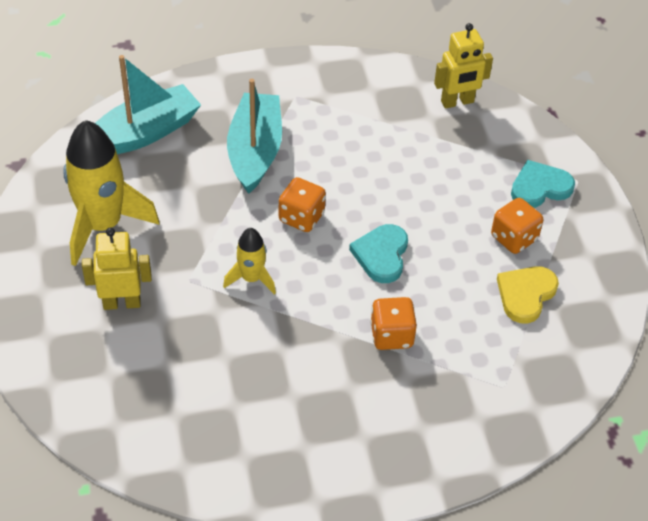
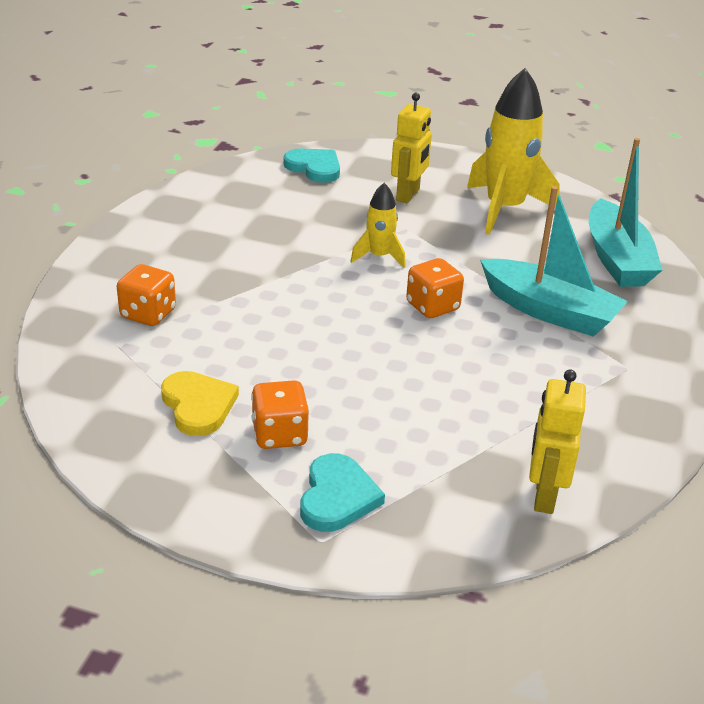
camera: 120 degrees right, 15 degrees down
(381, 255) = (341, 335): turquoise heart -> turquoise heart (314, 168)
(392, 335) = (241, 303): orange dice -> orange dice (148, 314)

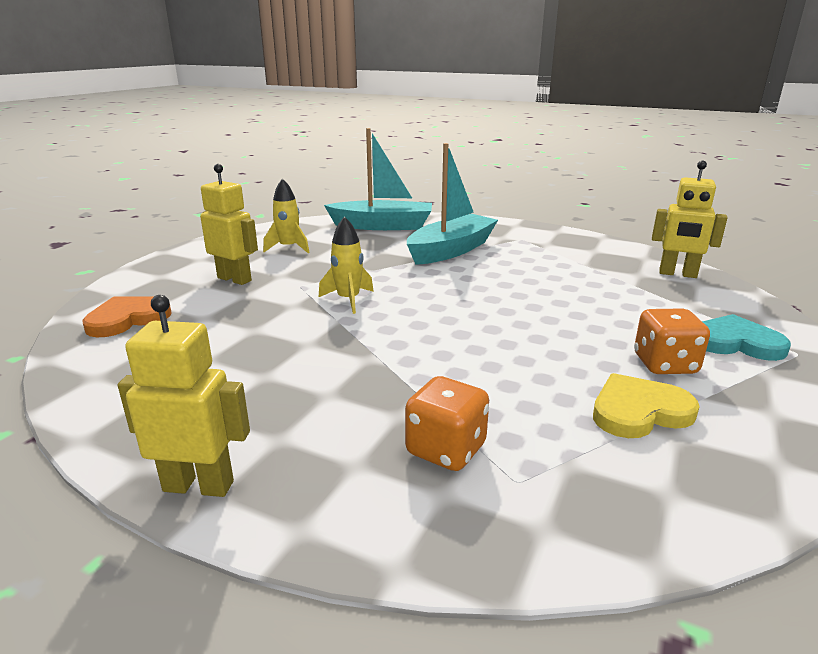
camera: 80 degrees left, 10 degrees down
(117, 235) = (199, 485): none -> yellow robot
(314, 168) = (127, 319): turquoise heart -> orange heart
(432, 307) = (441, 286): orange dice -> none
(504, 209) = (289, 248): yellow rocket -> yellow rocket, size x0.52

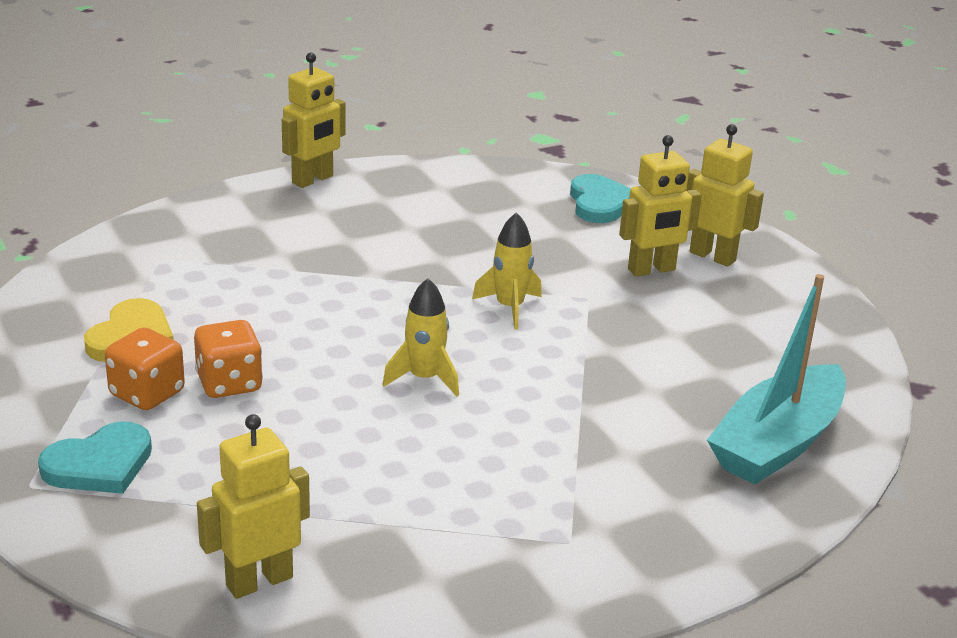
camera: 125 degrees right, 5 degrees up
(127, 319) = (600, 203): orange heart -> turquoise heart
(192, 270) = (712, 256): none -> yellow robot
(289, 248) = (738, 332): yellow rocket -> yellow rocket (424, 379)
(446, 450) = (223, 251): orange dice -> orange dice (229, 384)
(451, 250) = (589, 445): turquoise boat -> none

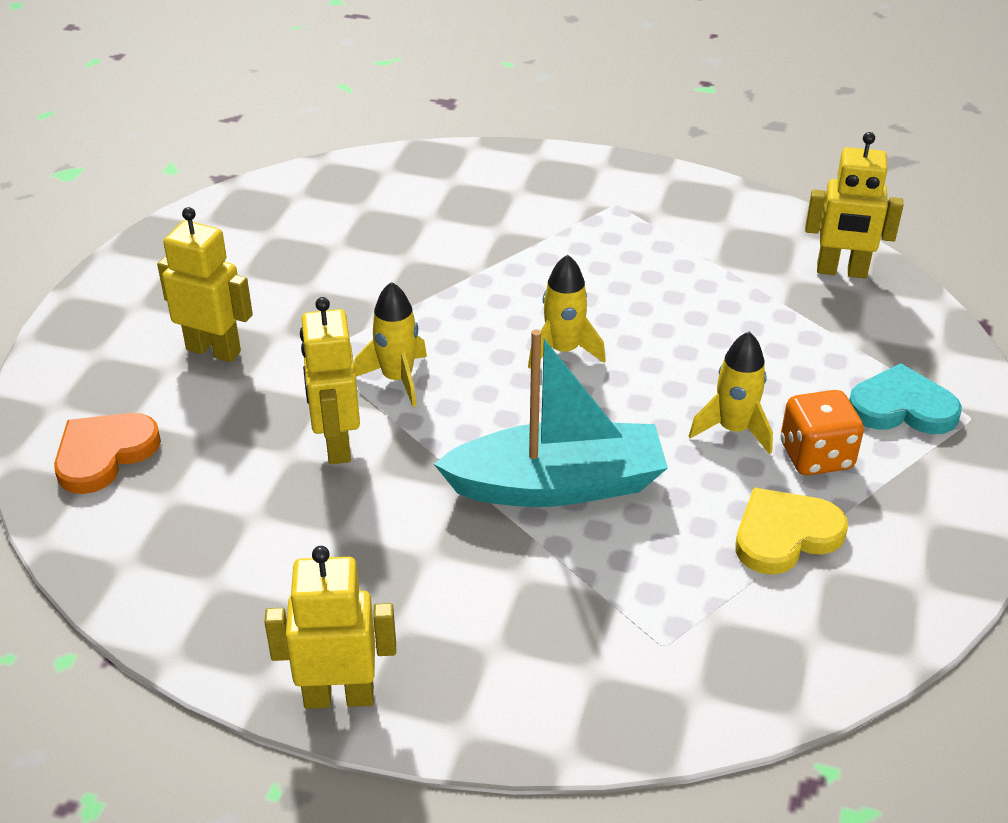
camera: 135 degrees left, 10 degrees up
(229, 384) = (733, 429): orange dice -> yellow rocket
(600, 203) = (104, 454): turquoise heart -> orange heart
(712, 256) = (137, 335): yellow robot -> yellow robot (336, 444)
(777, 443) = (392, 188): turquoise boat -> turquoise boat (557, 485)

